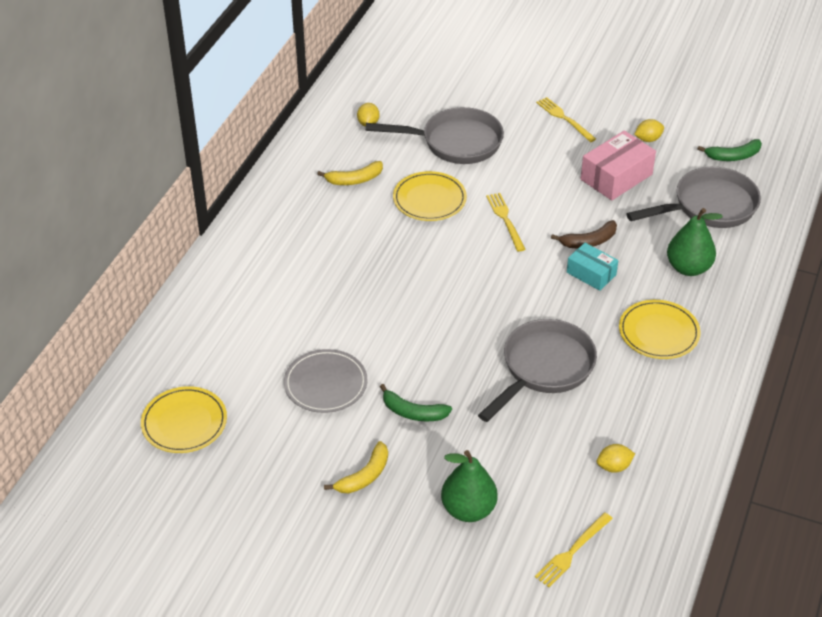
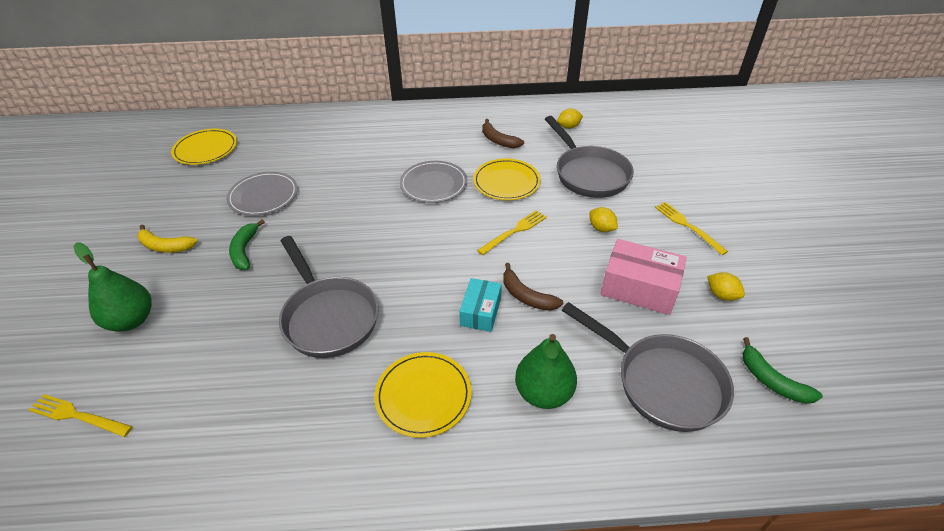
camera: 65 degrees right, 0 degrees up
(354, 179) = (498, 140): yellow banana -> brown banana
(397, 249) = (433, 184): none -> grey plate
(543, 368) = (328, 317): grey pan -> grey pan turned 45 degrees clockwise
(564, 118) = (688, 226): yellow fork -> yellow fork turned 60 degrees counterclockwise
(614, 467) = (203, 416): yellow lemon -> yellow lemon (601, 228)

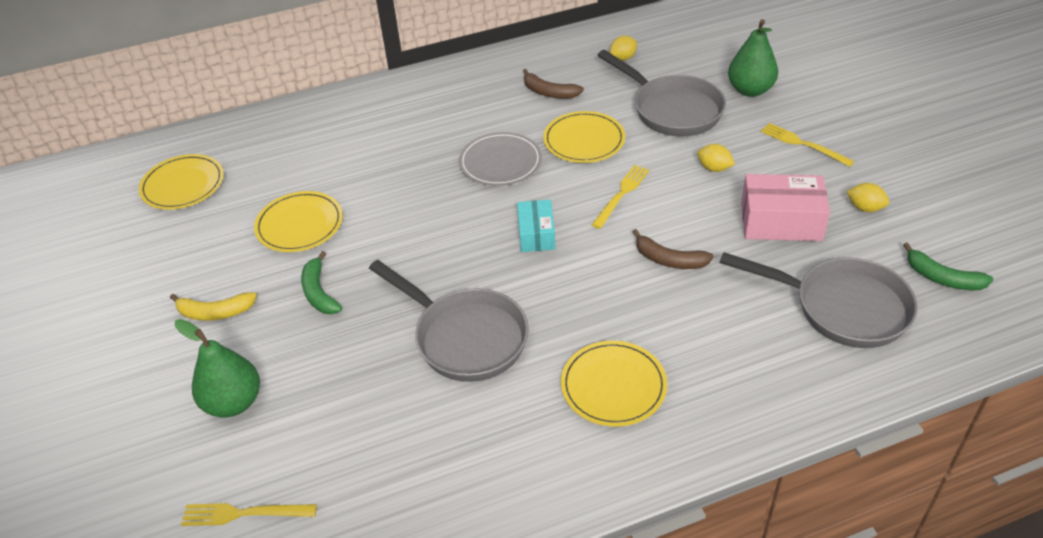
camera: 15 degrees left, 0 degrees up
(263, 196) = (299, 224): grey plate -> yellow plate
(481, 312) = (629, 288): turquoise box -> turquoise box (536, 234)
(543, 393) = (733, 349): green pear -> green pear (750, 90)

